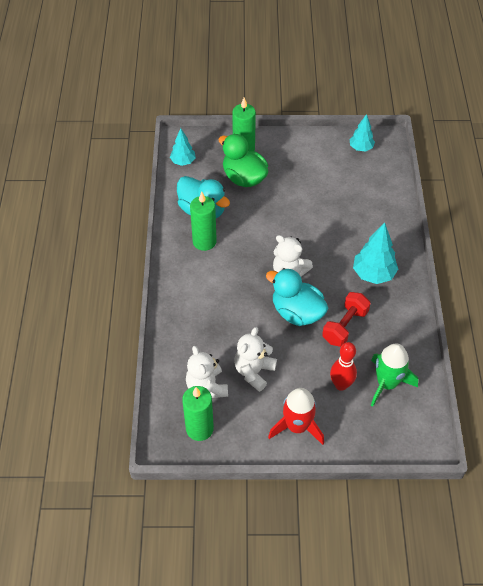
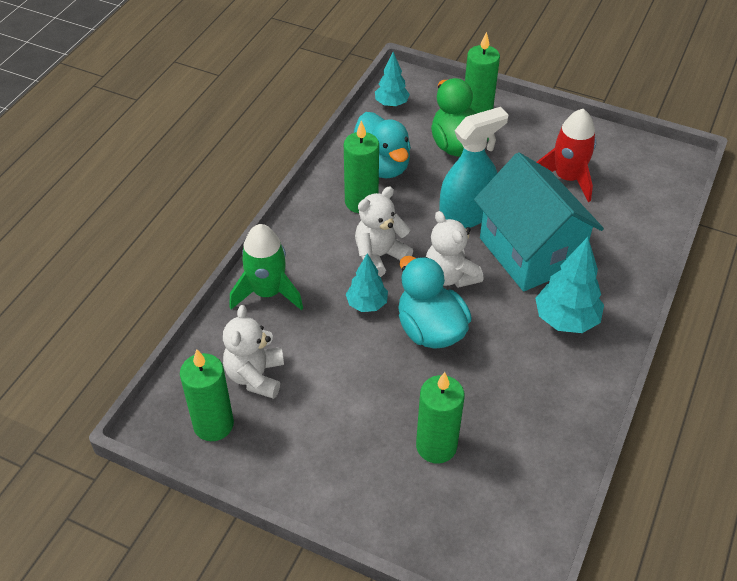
camera: 25 degrees right, 5 degrees down
(254, 372) = (328, 382): white teddy bear -> white teddy bear (379, 256)
(276, 225) = (466, 215): none -> turquoise spray bottle
(297, 426) = (343, 476): red rocket -> red rocket (567, 178)
(329, 237) = (530, 252): none -> turquoise house
(341, 385) = (436, 446): red bowling pin -> green candle
(345, 326) = (486, 372): red dumbbell -> none
(361, 148) = (637, 159): turquoise tree -> turquoise tree (367, 304)
(387, 383) = (503, 471): green rocket -> green rocket (267, 292)

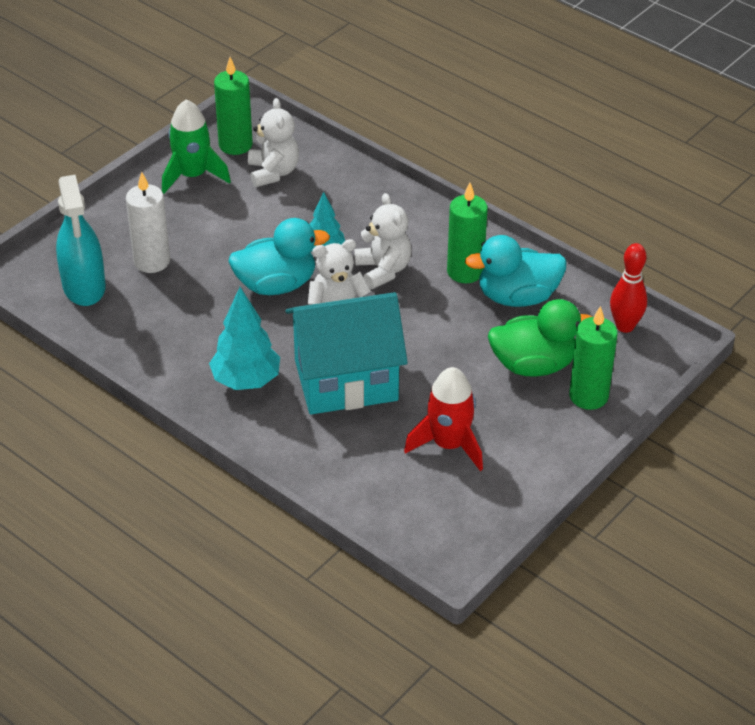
camera: 105 degrees right, 5 degrees down
(255, 376) = (273, 172): white teddy bear -> white teddy bear turned 60 degrees clockwise
(267, 292) = (365, 191): green rocket -> green rocket (192, 175)
(391, 104) = (625, 326): turquoise tree -> red bowling pin
(436, 446) = (152, 261): green candle -> white candle
(466, 215) = (419, 345): turquoise spray bottle -> turquoise spray bottle (84, 287)

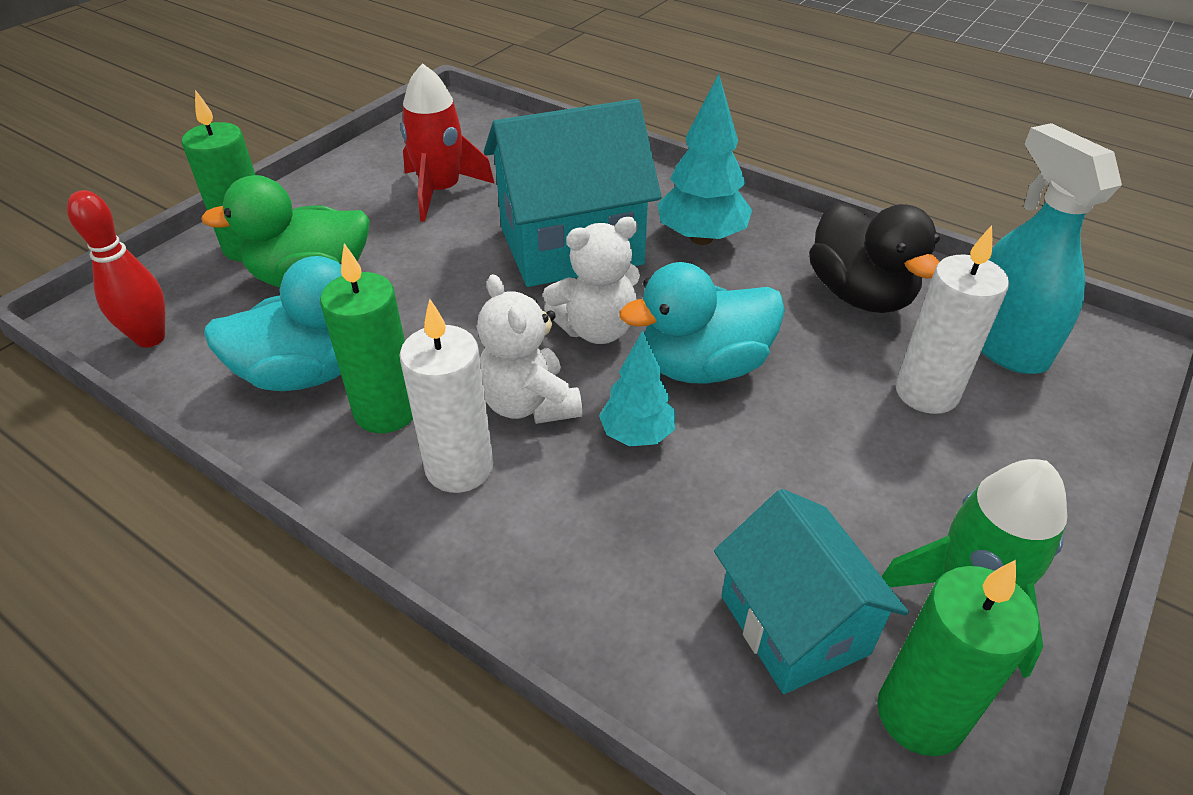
camera: 175 degrees right, 0 degrees up
(154, 326) = (860, 295): none -> black duck
(273, 172) = (794, 624): white teddy bear -> turquoise house
(421, 241) = (459, 467): none -> white candle

